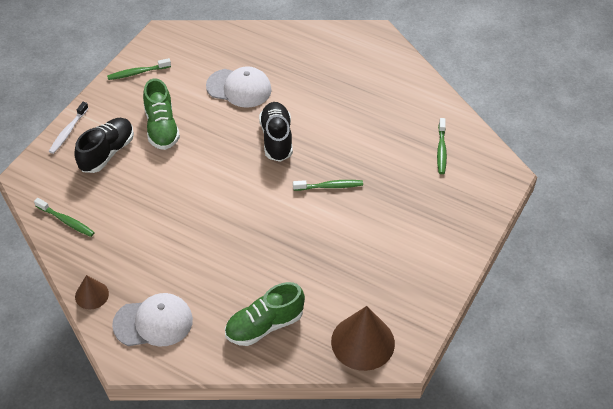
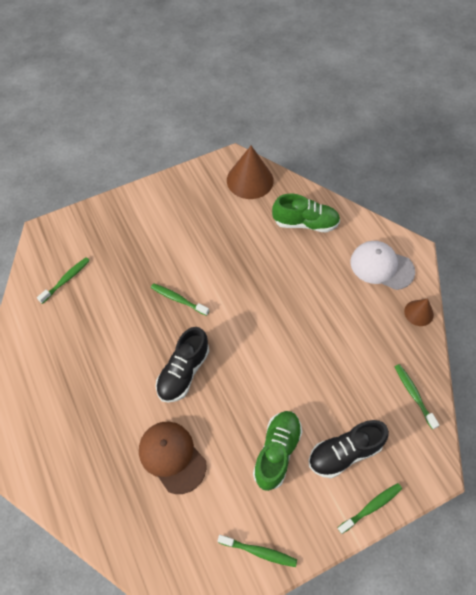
camera: 145 degrees left, 10 degrees up
(68, 132) = (371, 507): white toothbrush -> green toothbrush
(239, 88) = (172, 457): white cap -> brown cap

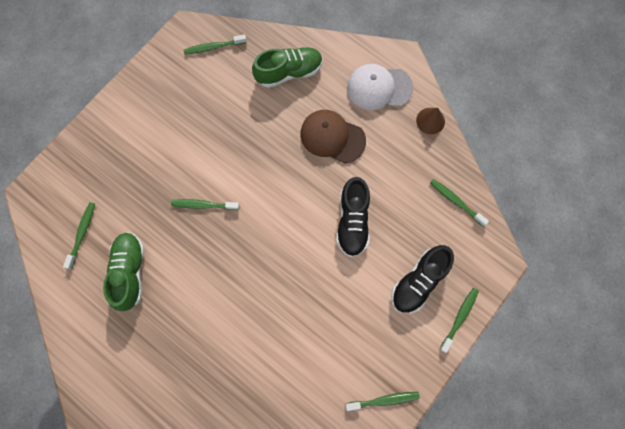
camera: 25 degrees left, 15 degrees up
(172, 457) = (271, 356): brown cap -> brown cap (332, 137)
(183, 372) = (243, 274): black shoe -> black shoe (352, 221)
(250, 180) = (213, 47): brown cone -> green toothbrush
(277, 452) = (361, 308): green shoe -> green shoe (130, 272)

